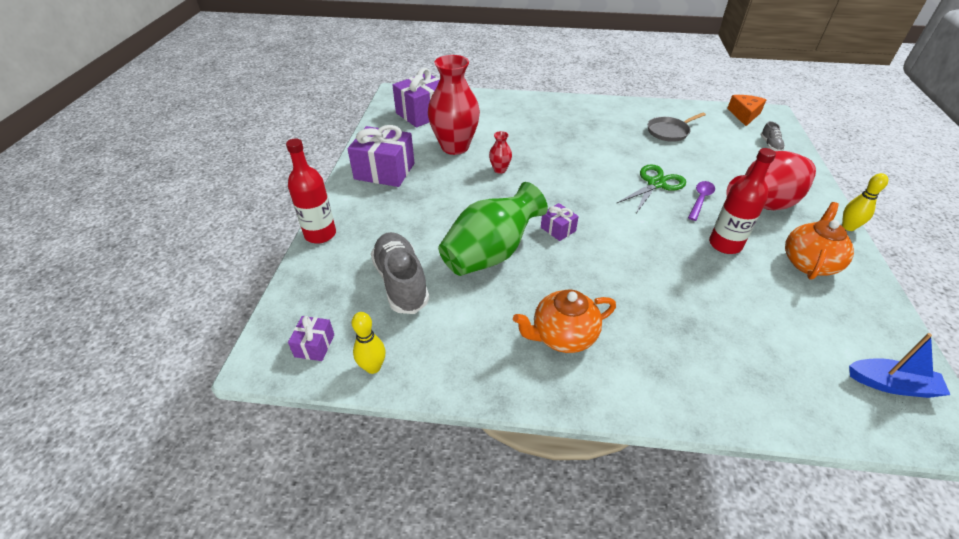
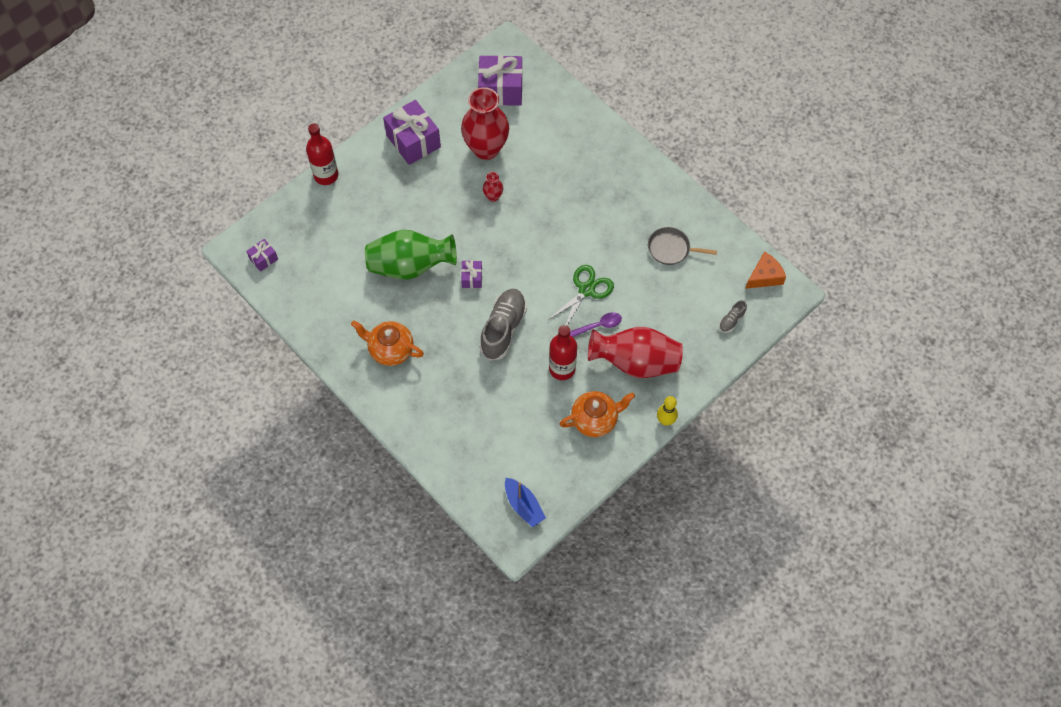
camera: 40 degrees right, 20 degrees up
(373, 367) = (281, 294): yellow bowling pin -> none
(401, 282) = (340, 249): grey shoe -> grey shoe (503, 329)
(655, 184) = (586, 290): green scissors -> green scissors turned 45 degrees counterclockwise

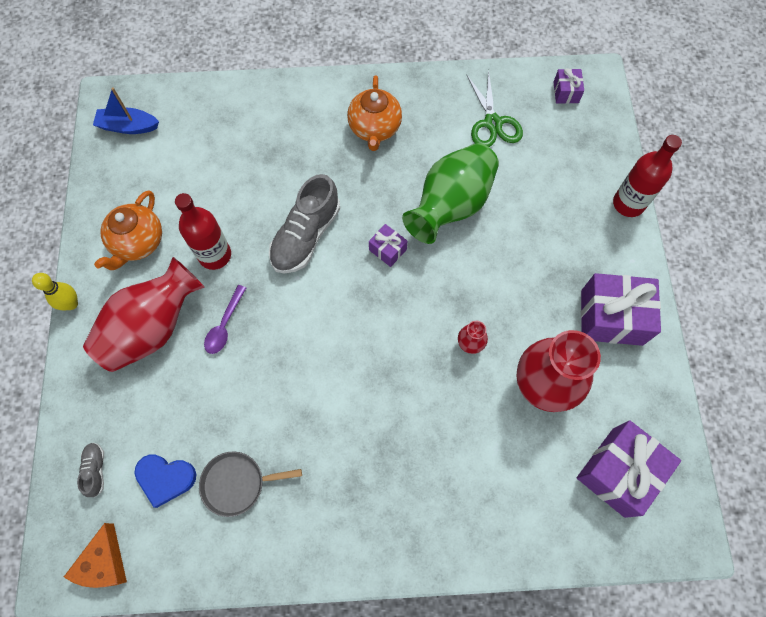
camera: 130 degrees right, 5 degrees up
(390, 350) = (374, 129): orange teapot -> orange teapot turned 120 degrees clockwise
(503, 329) = (306, 236): grey shoe -> grey shoe turned 60 degrees clockwise
(586, 290) = (273, 348): green scissors -> green scissors (492, 123)
(671, 249) = (237, 483): grey pan -> grey pan turned 150 degrees counterclockwise
(702, 284) = (165, 478): none -> blue heart

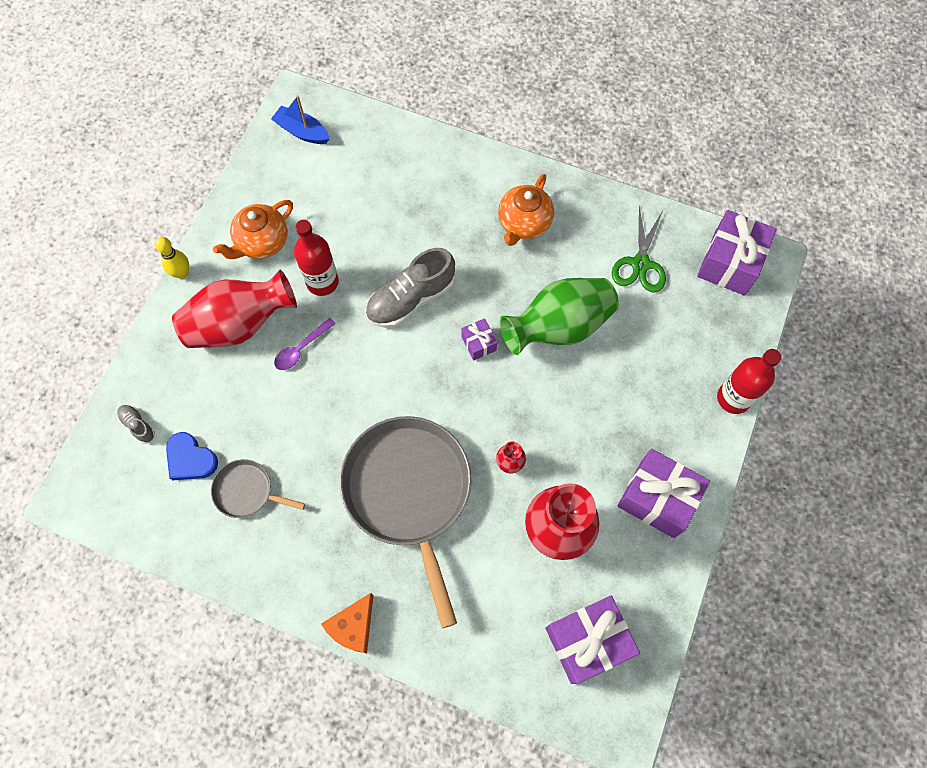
camera: 25 degrees right, 0 degrees up
(96, 470) = (138, 425): grey shoe -> grey shoe turned 60 degrees counterclockwise
(104, 562) = (110, 505): orange cheese -> orange cheese (353, 626)
(392, 412) = (409, 491): none -> grey pan
(566, 92) = (729, 263): purple gift -> purple gift, size x2.04

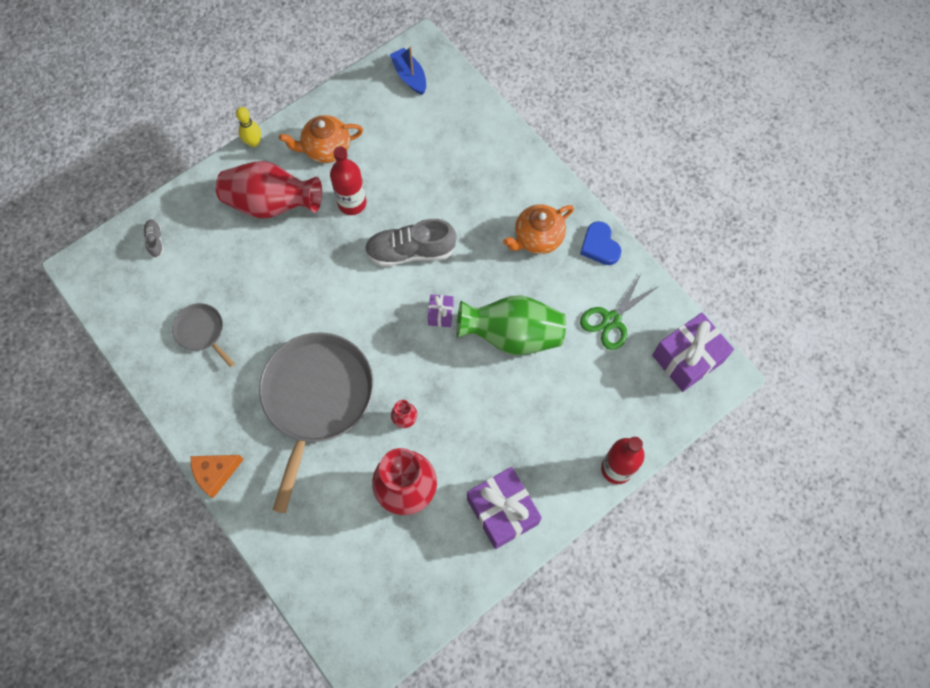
camera: 30 degrees right, 0 degrees up
(190, 459) = (176, 286): blue heart -> blue heart (599, 246)
(301, 349) = (305, 246): purple spoon -> none
(587, 641) = (378, 586): purple gift -> none

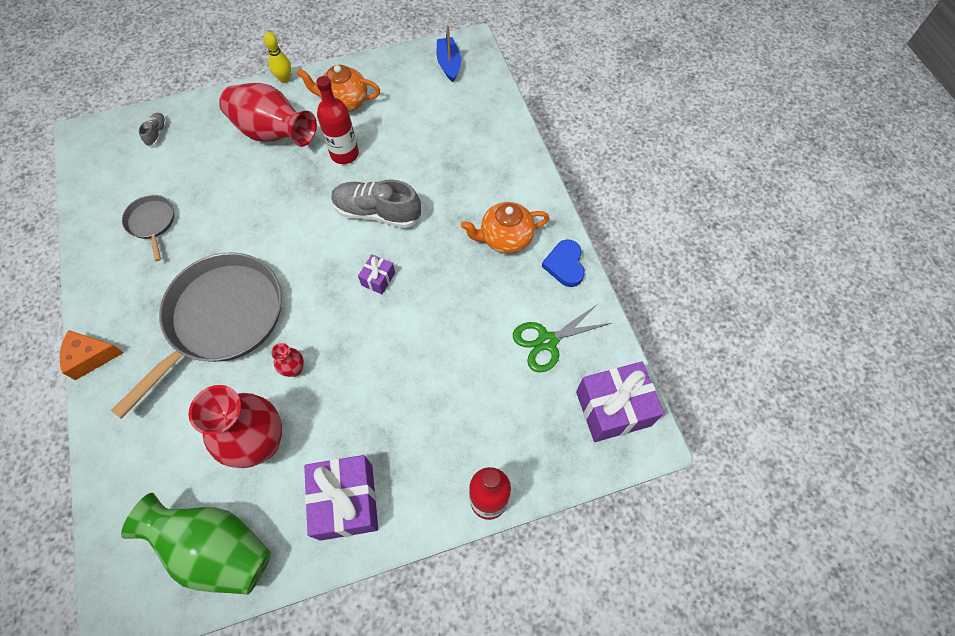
camera: 20 degrees right, 5 degrees down
(512, 335) = (439, 322): green vase -> green vase (217, 548)

